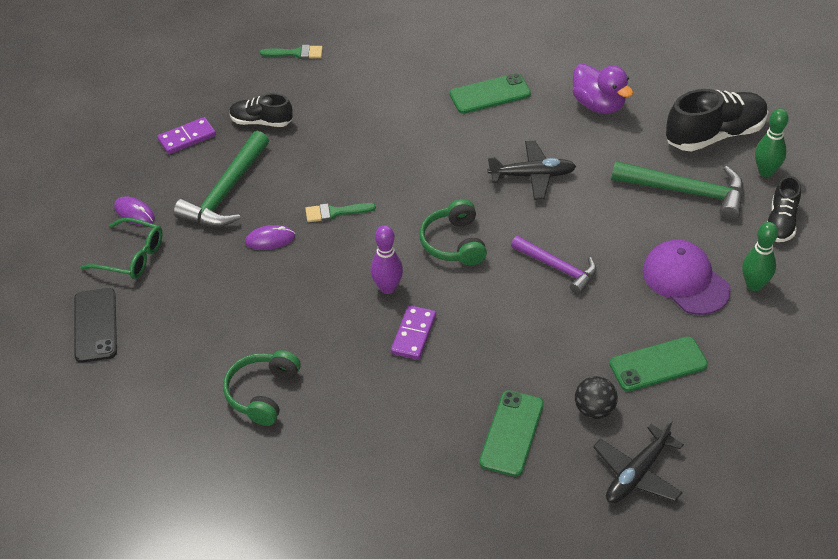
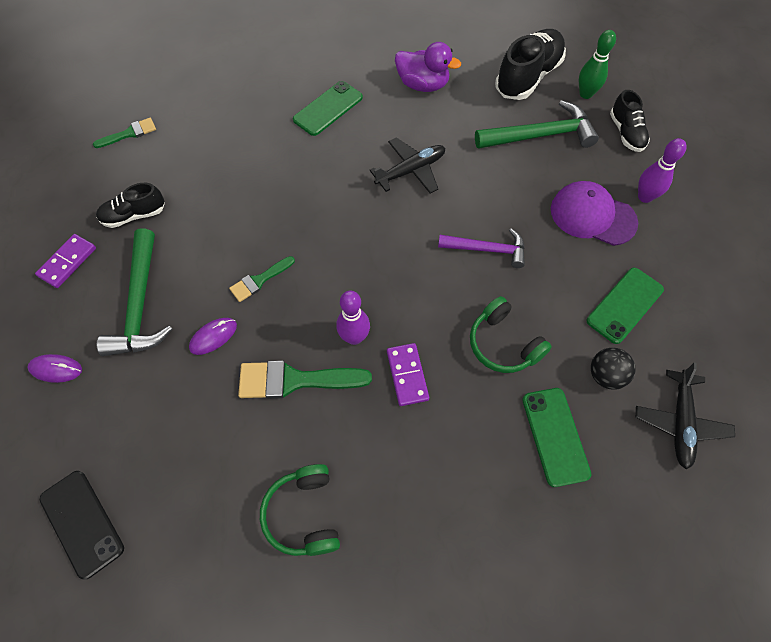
camera: 30 degrees left, 15 degrees up
(131, 256) = (78, 421): green glasses -> none
(316, 298) = (295, 380): none -> green brush
(454, 243) = (385, 264): green headphones -> green headphones (503, 344)
(754, 285) = (645, 197): green bowling pin -> purple bowling pin

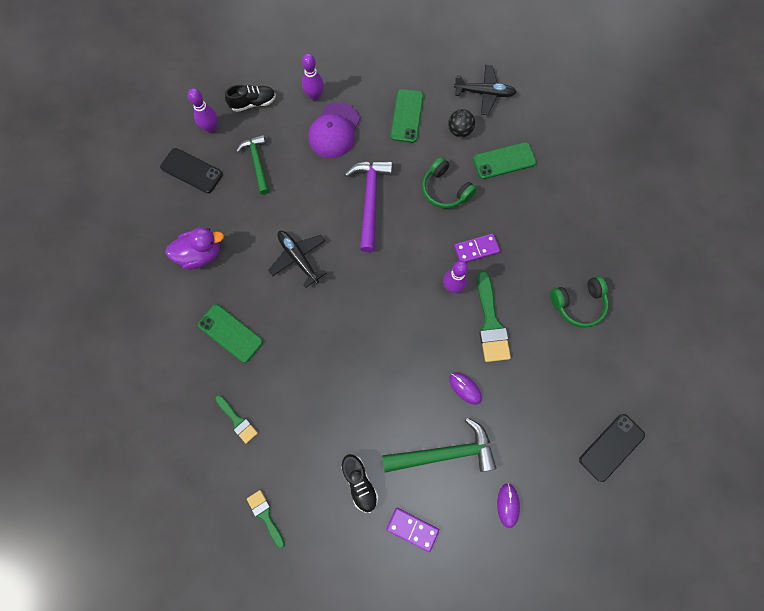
camera: 95 degrees left, 10 degrees up
(259, 280) = (413, 362): green brush -> green brush (237, 420)
(423, 85) = (200, 254): purple duck -> purple duck turned 60 degrees clockwise
(487, 249) = (370, 201): purple hammer -> purple hammer, size x1.51
(503, 344) = (445, 190): green headphones -> green headphones turned 90 degrees clockwise
(528, 77) = (191, 171): black shoe -> black phone
(540, 135) = (257, 163): green hammer -> green hammer, size x0.66
(585, 94) = (211, 128): green bowling pin -> purple bowling pin
(625, 305) = (407, 116): green phone -> green phone turned 60 degrees clockwise

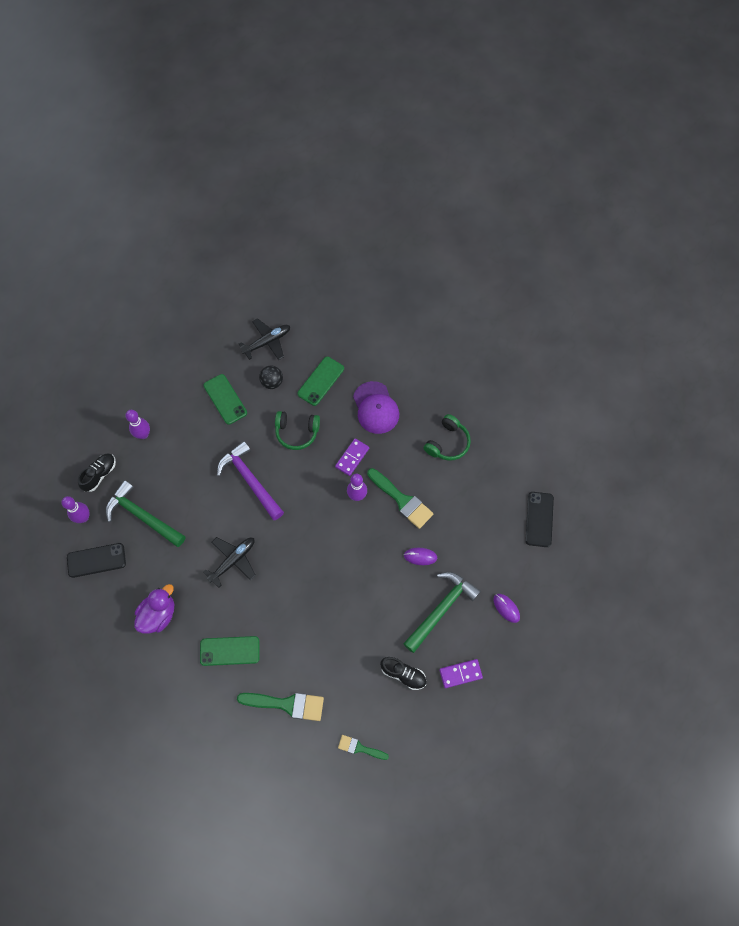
camera: 40 degrees left, 5 degrees down
(237, 420) = (287, 704): green brush -> green brush, size x1.71
(257, 163) = (143, 516): green hammer -> green hammer, size x1.51
(298, 258) = (233, 560): black plane -> black plane turned 120 degrees clockwise
(334, 131) = (180, 449): purple cap -> purple cap (376, 408)

